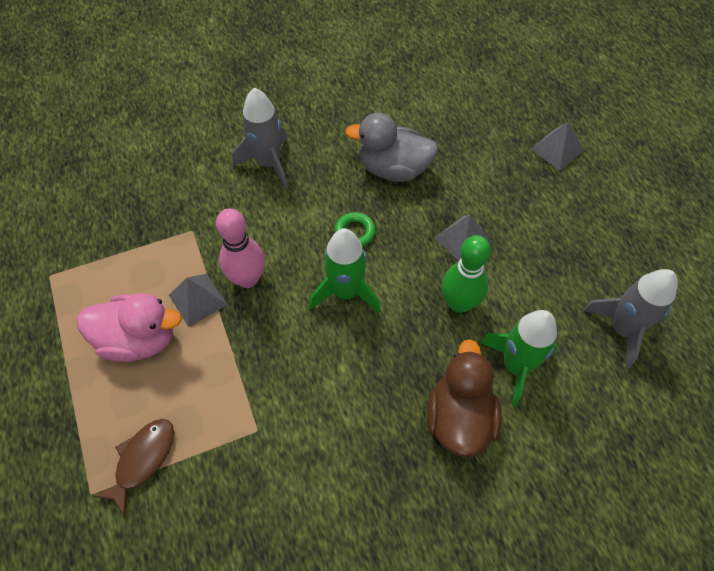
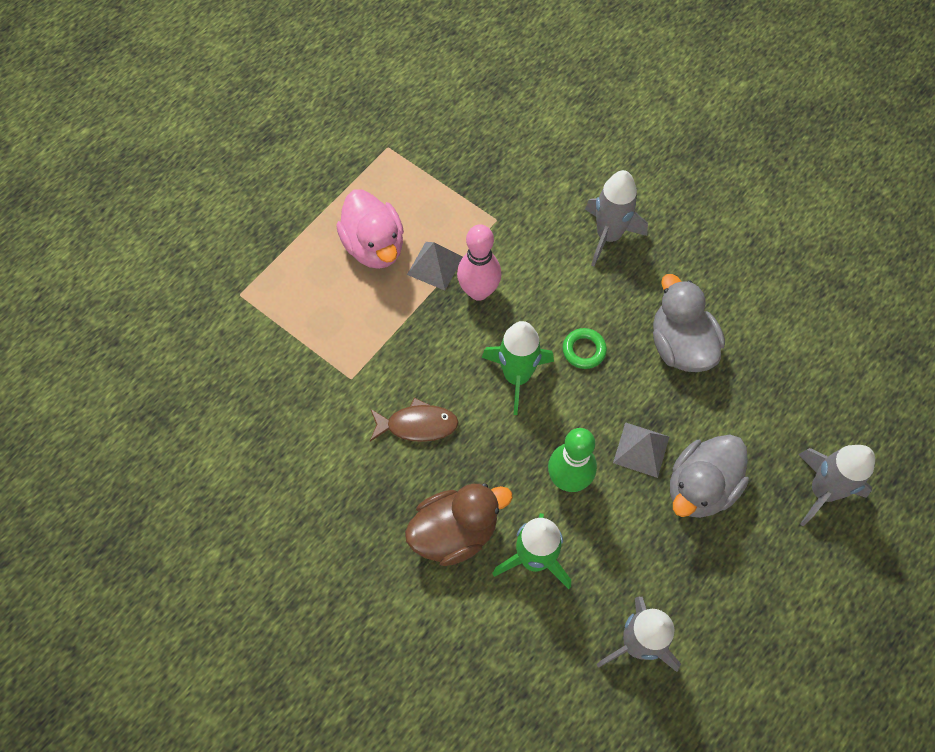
camera: 60 degrees right, 5 degrees up
(143, 460) = (282, 312): brown fish -> brown fish (417, 425)
(515, 218) = (700, 487): none -> grey duck
(557, 149) = (822, 491): grey pyramid -> grey rocket

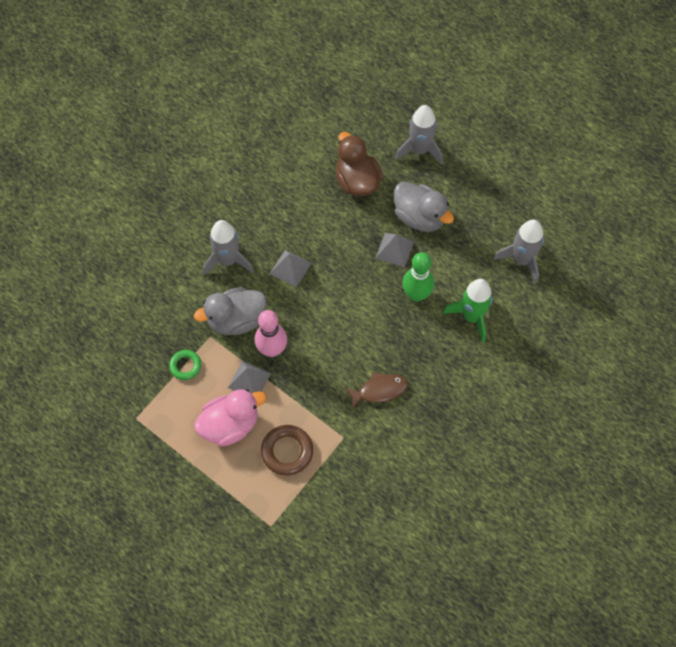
camera: 90 degrees left, 0 degrees up
(335, 311) = (287, 451): none -> brown ring
(417, 425) = (379, 390): brown fish -> brown fish turned 75 degrees clockwise
(455, 532) = (456, 365): brown duck -> brown duck (357, 181)
(517, 376) = (341, 324): green rocket -> none
(584, 350) = (321, 281): green ring -> green ring (185, 366)
(601, 311) = (290, 268): none -> grey pyramid
(680, 345) = (318, 221): grey duck -> grey duck (236, 320)

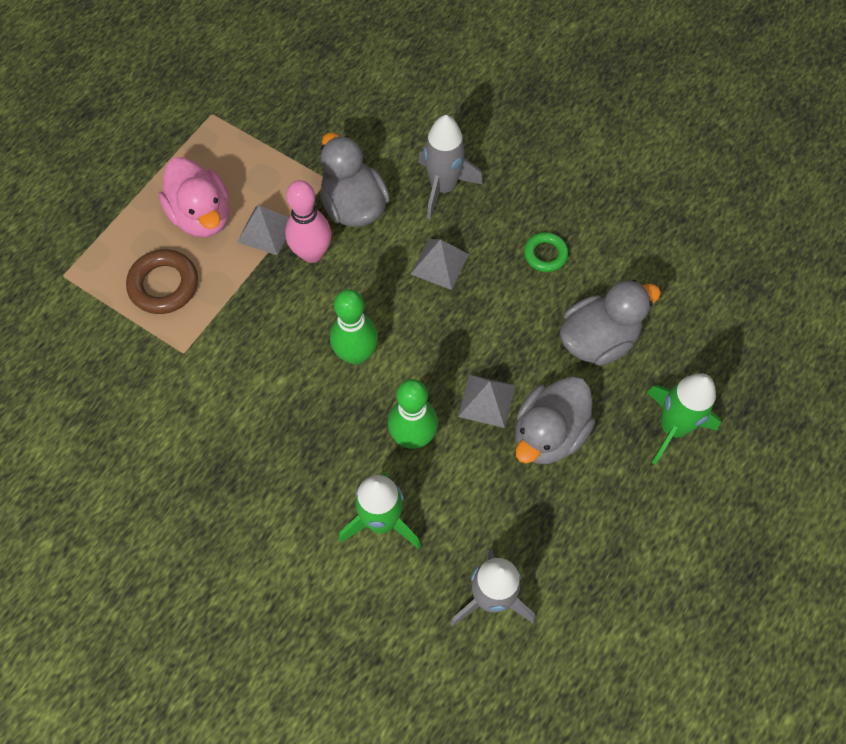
camera: 85 degrees right, 0 degrees up
(185, 366) = (284, 157): green ring -> green ring (545, 254)
(354, 325) = (356, 354): none -> green bowling pin
(357, 181) = (598, 339): brown duck -> grey duck
(379, 390) = (254, 394): brown fish -> none
(420, 150) = (672, 427): grey rocket -> green rocket

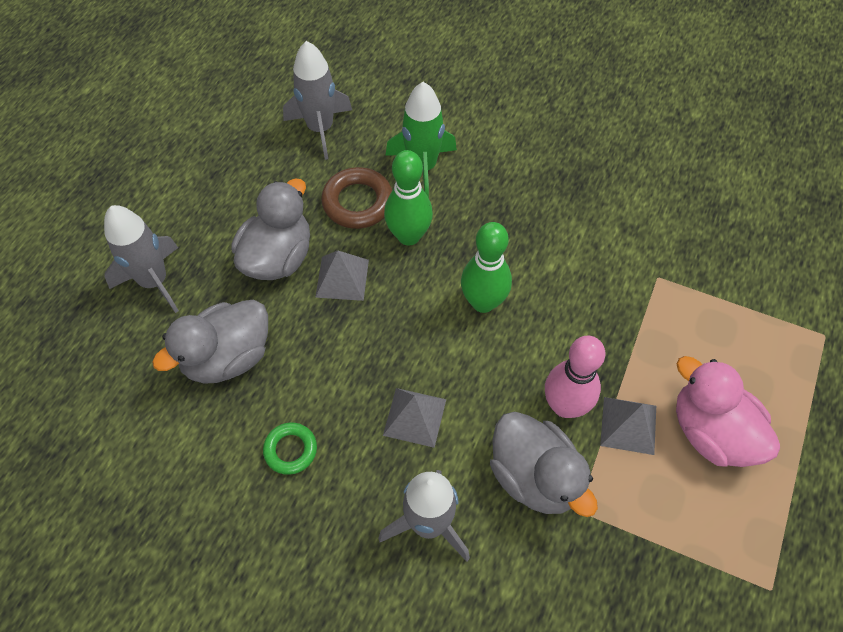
camera: 170 degrees right, 5 degrees down
(164, 285) = (712, 342): brown ring -> brown ring (357, 202)
(672, 427) = (154, 281): green rocket -> grey rocket

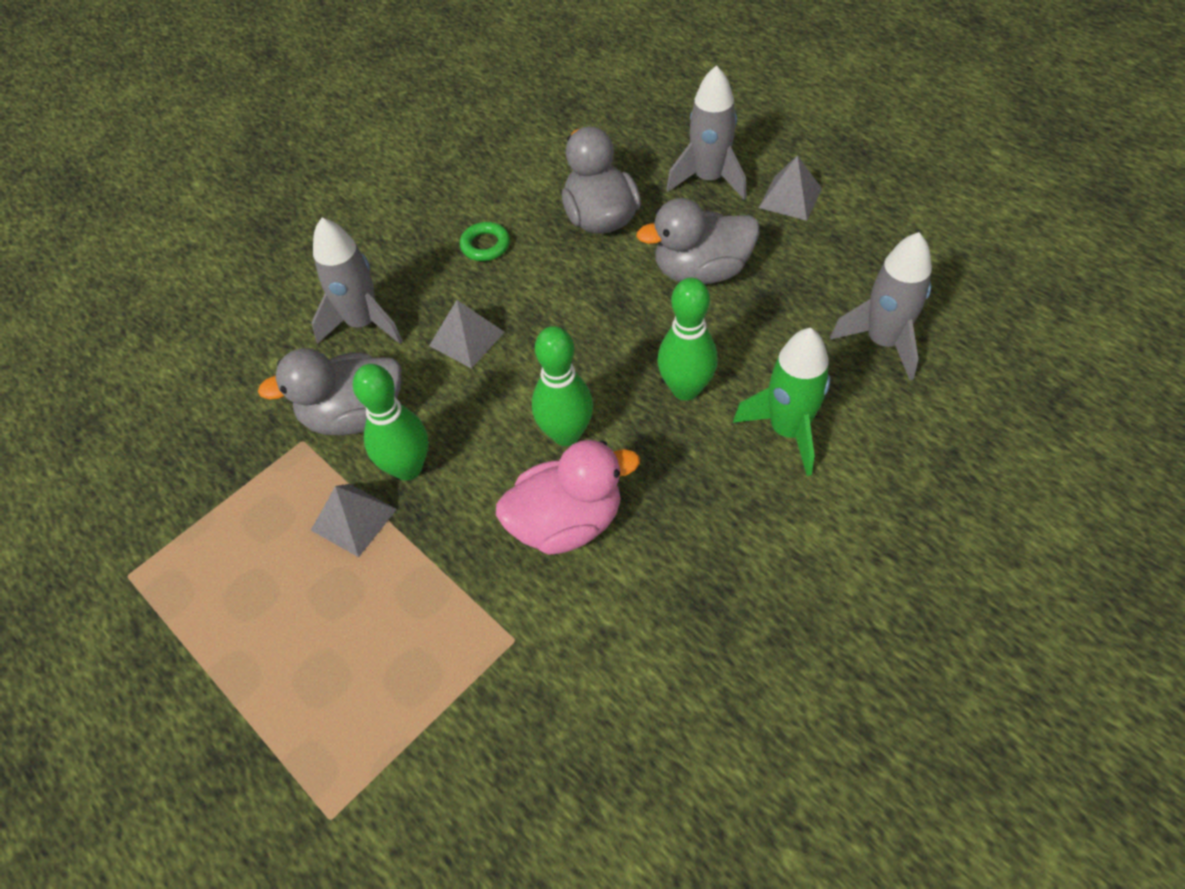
camera: 115 degrees right, 5 degrees down
(278, 257) = (701, 271): grey duck -> grey duck turned 120 degrees clockwise
(342, 278) = (652, 317): grey pyramid -> grey pyramid (790, 198)
(357, 202) = (752, 353): brown ring -> none
(565, 406) = (407, 468): pink bowling pin -> green bowling pin
(711, 432) = (298, 600): pink duck -> pink duck (566, 522)

